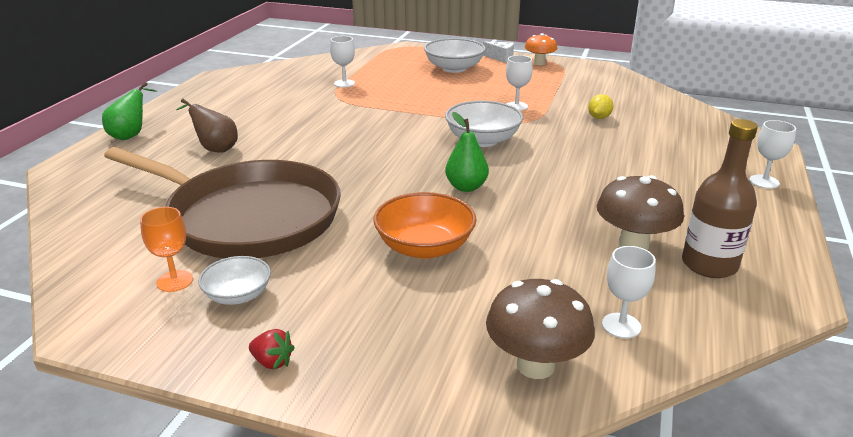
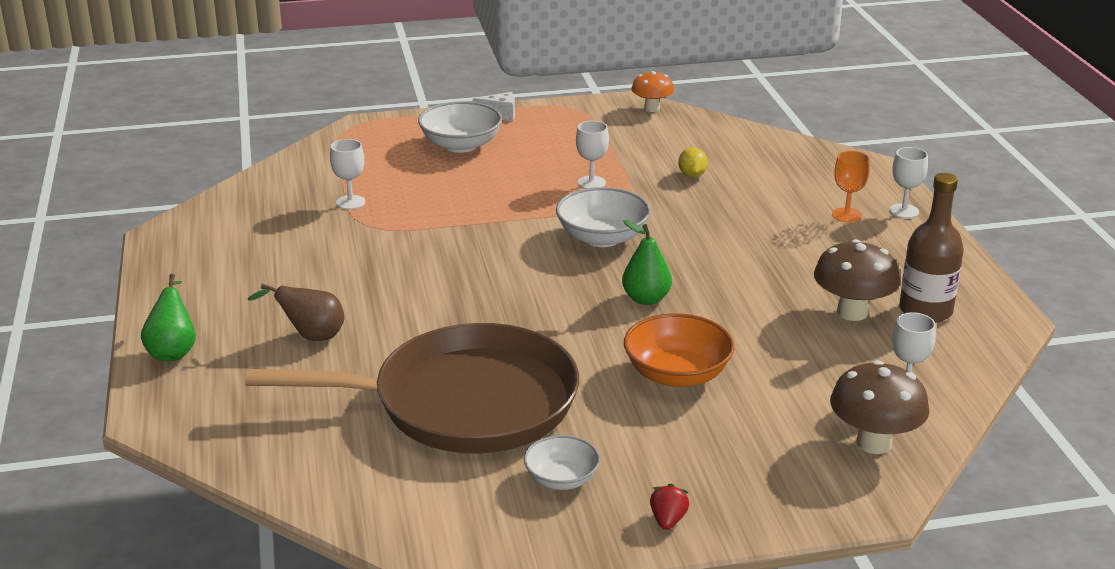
camera: 30 degrees left, 0 degrees up
(175, 281) = (481, 489): orange goblet -> orange goblet (846, 215)
(272, 362) = (668, 520): red strawberry -> red strawberry turned 75 degrees counterclockwise
(539, 63) = (553, 112): orange mushroom -> orange mushroom (652, 108)

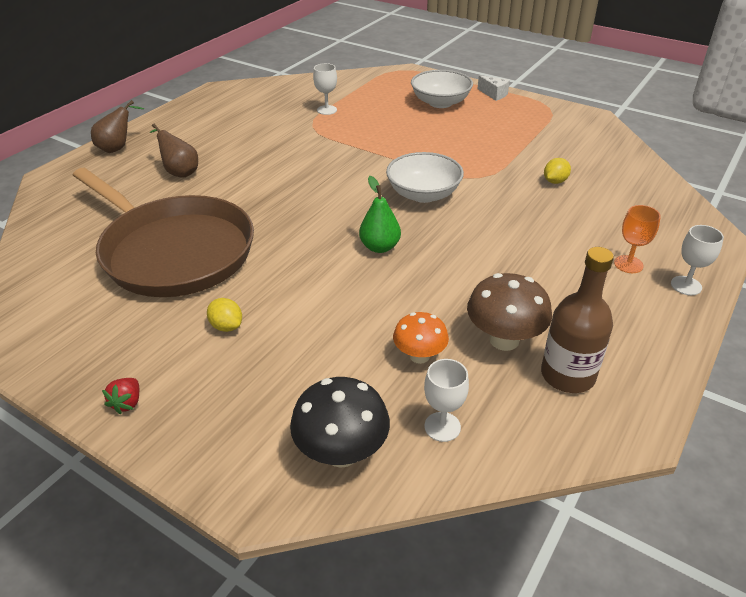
camera: 45 degrees right, 10 degrees up
(173, 351) = (118, 148): green pear -> brown pear
(561, 479) = (130, 331): white bowl -> none
(591, 183) = (478, 157): white goblet -> none
(637, 425) = (226, 326): none -> yellow lemon
(652, 108) = (602, 127): orange mushroom -> orange mushroom (419, 356)
(668, 520) = (127, 403): red strawberry -> red strawberry turned 135 degrees clockwise
(677, 374) = (308, 308): orange bowl -> none
(874, 443) = (342, 452): brown mushroom -> black mushroom

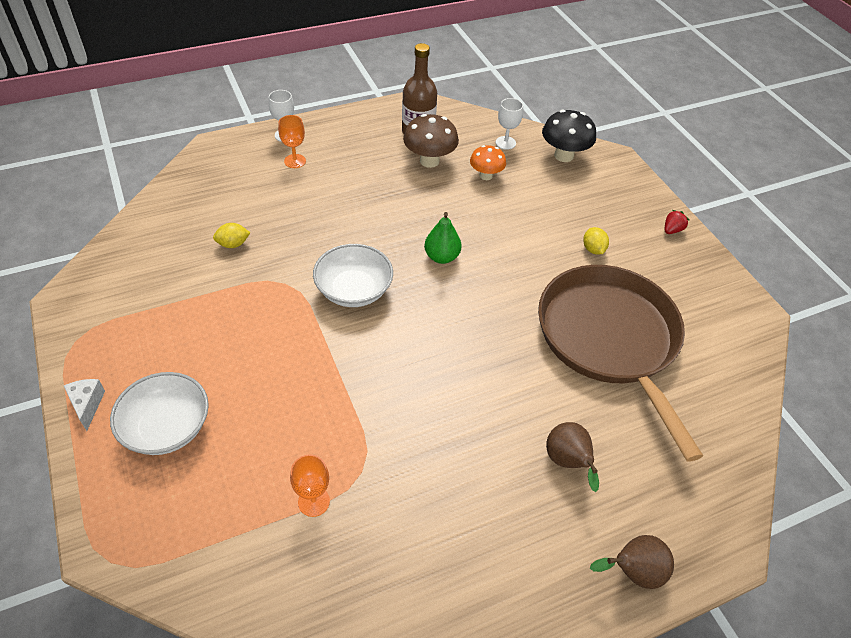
camera: 150 degrees left, 10 degrees up
(327, 110) = (314, 501): white goblet -> orange goblet

